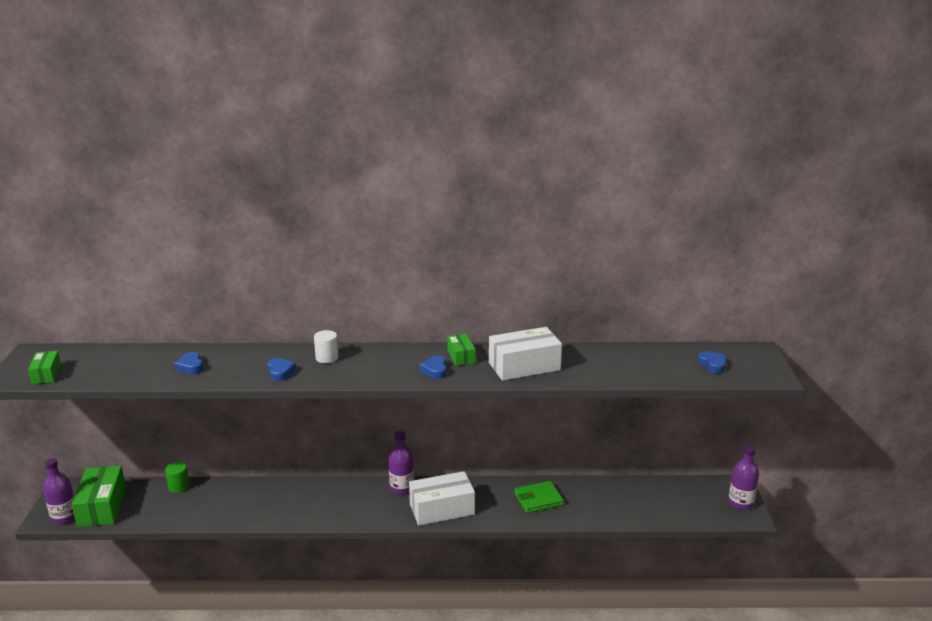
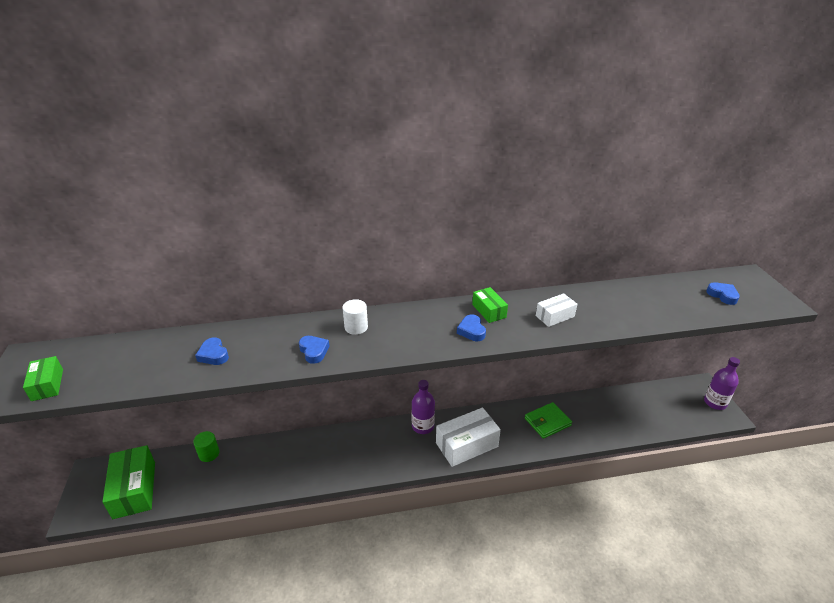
camera: 10 degrees left, 10 degrees up
(64, 517) = (96, 509): purple bottle -> none
(524, 366) = (555, 316): white box -> white box, size x0.54

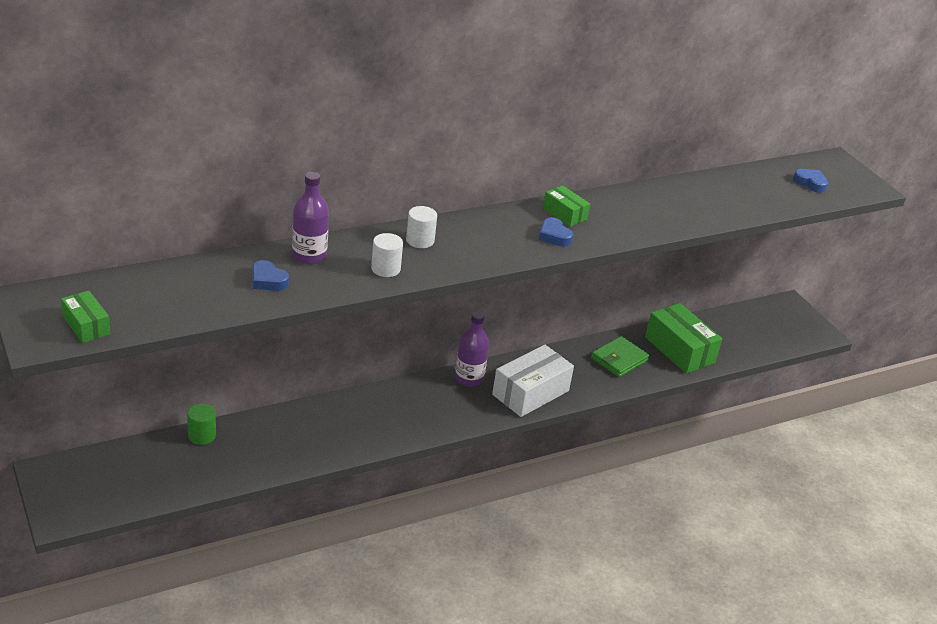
camera: 20 degrees left, 0 degrees up
(134, 489) = (124, 484): green box -> green box (679, 350)
(314, 351) = (385, 269): blue heart -> white cylinder
(555, 316) = (639, 215): white box -> none
(715, 403) = (805, 322): purple bottle -> purple bottle (309, 256)

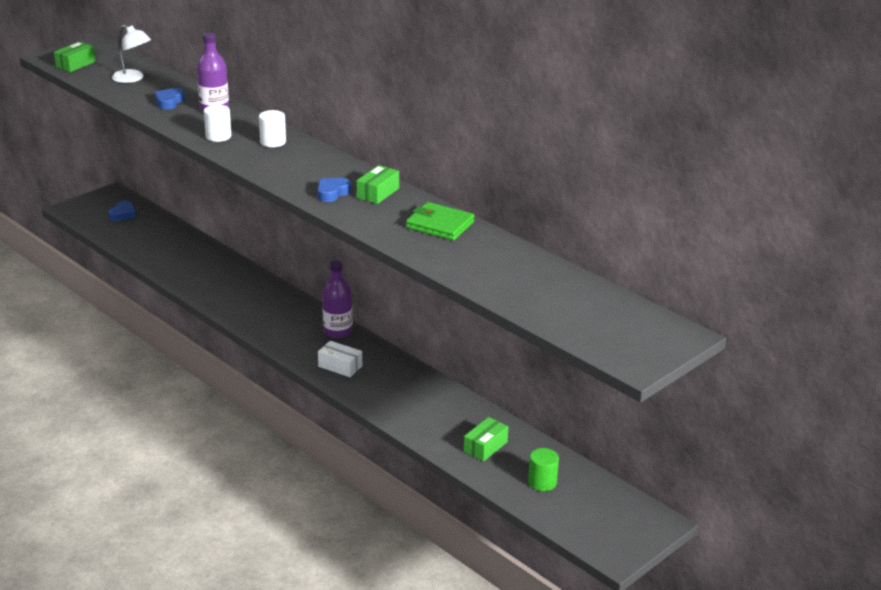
camera: 75 degrees right, 5 degrees down
(174, 291) = (133, 78): none -> white lamp
(202, 435) = (182, 234): green cylinder -> green cylinder (542, 482)
(530, 392) = (340, 366): white box -> white box, size x0.54
(619, 359) = (435, 410): green wallet -> green wallet (440, 225)
(679, 350) = (485, 447): green box -> green box, size x0.54
(810, 183) = (596, 320): blue heart -> blue heart (123, 214)

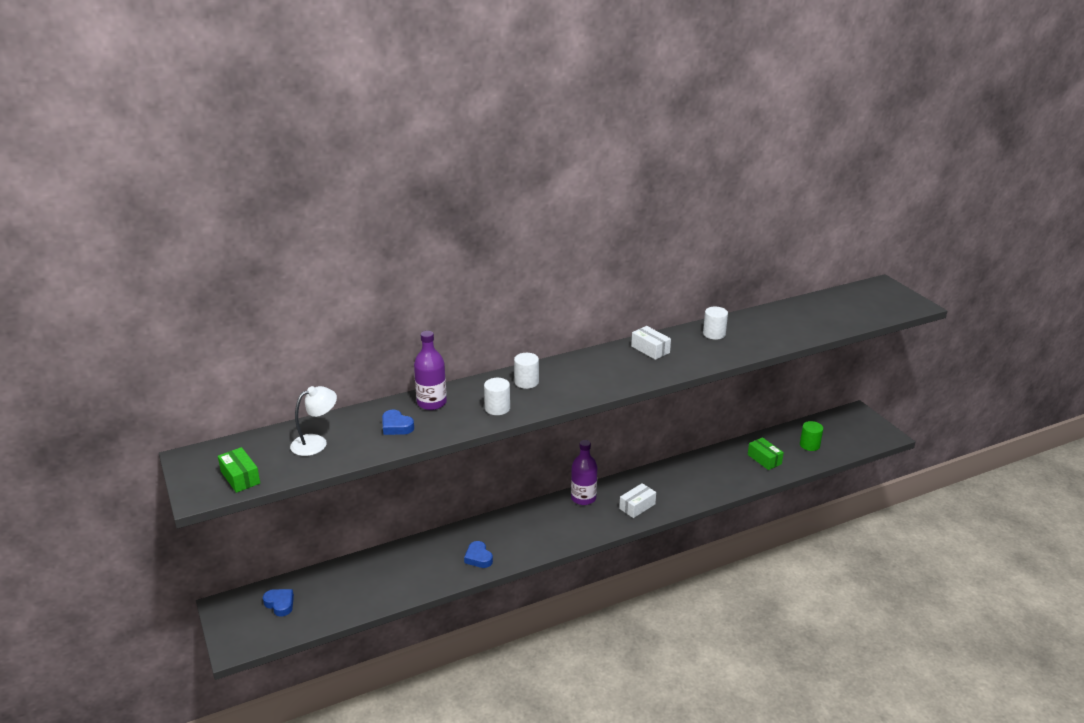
camera: 70 degrees left, 0 degrees up
(332, 193) = (642, 369): blue heart -> blue heart (478, 558)
(378, 193) = (650, 349): green box -> white box
(440, 225) = (714, 334): green wallet -> white cylinder

